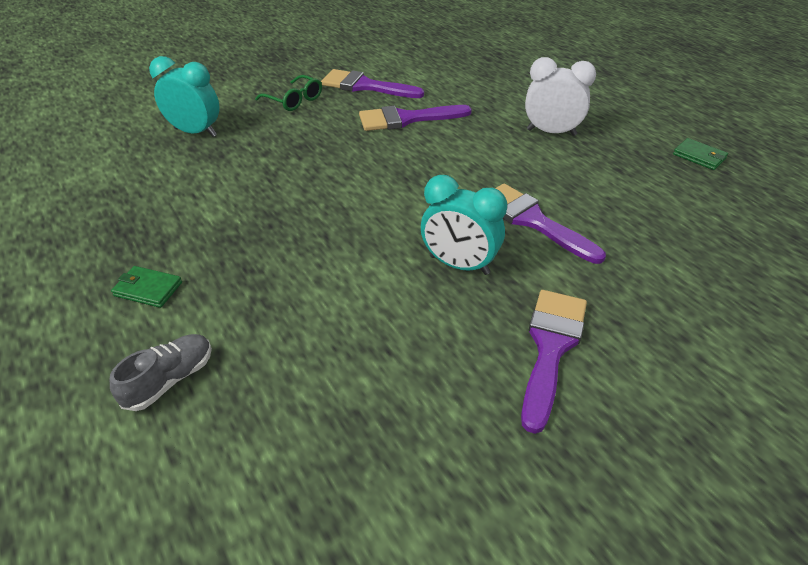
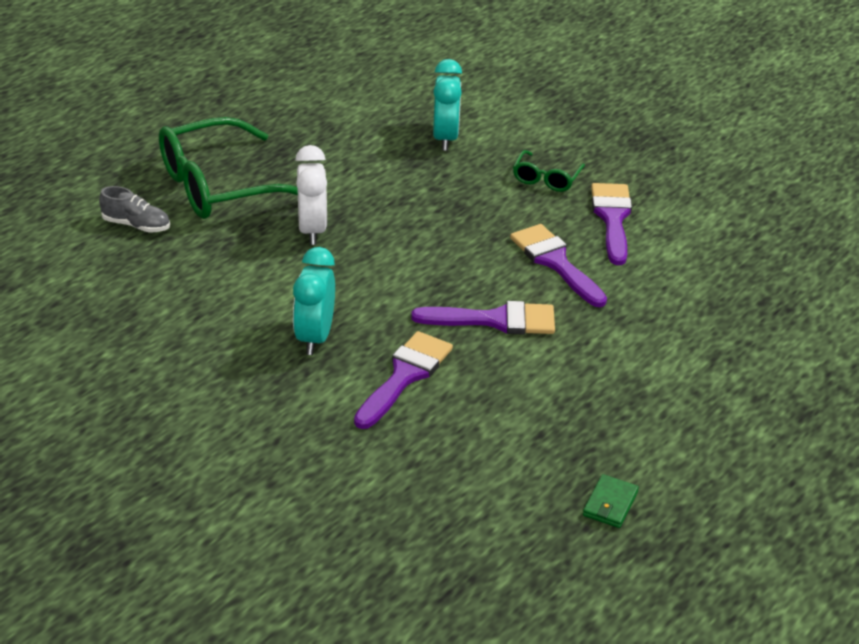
camera: 70 degrees right, 5 degrees down
(148, 289) = (219, 186): green wallet -> green glasses
(550, 347) = (230, 402): purple brush -> purple brush (495, 320)
(551, 132) = (593, 375): white clock -> white clock (312, 230)

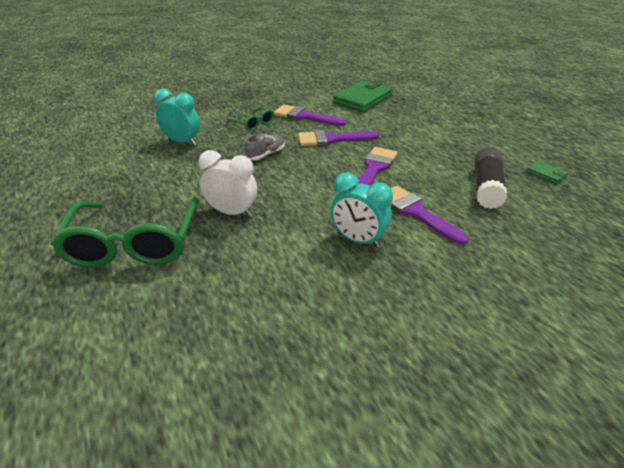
camera: 65 degrees left, 0 degrees up
(136, 225) = (140, 306): grey shoe -> grey shoe (266, 154)
(519, 438) = (486, 187): none -> black glue stick
(737, 263) = (362, 99): none -> green wallet

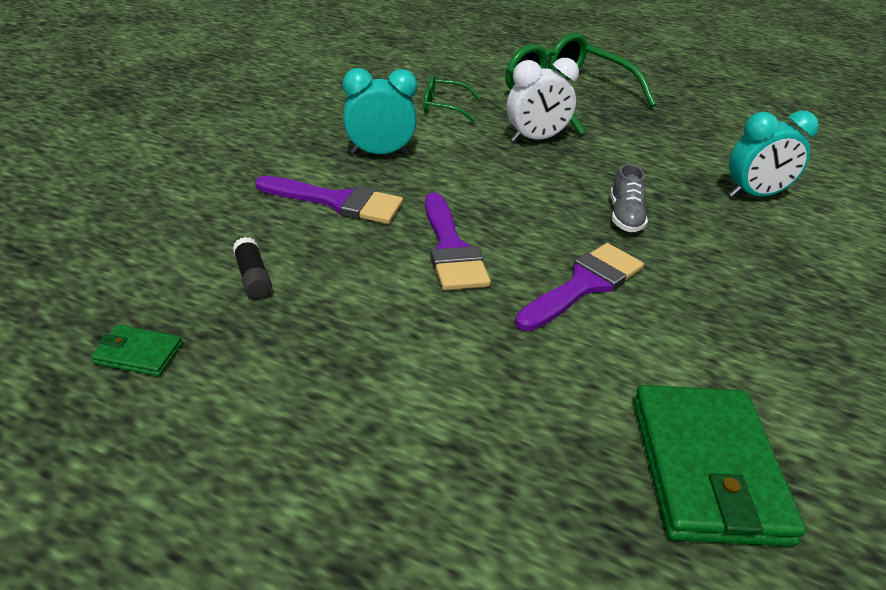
camera: 140 degrees right, 0 degrees up
(253, 124) = (748, 268): green glasses -> green glasses (444, 107)
(304, 116) = (712, 327): purple brush -> none
(486, 187) = (253, 277): black glue stick -> black glue stick, size x0.52

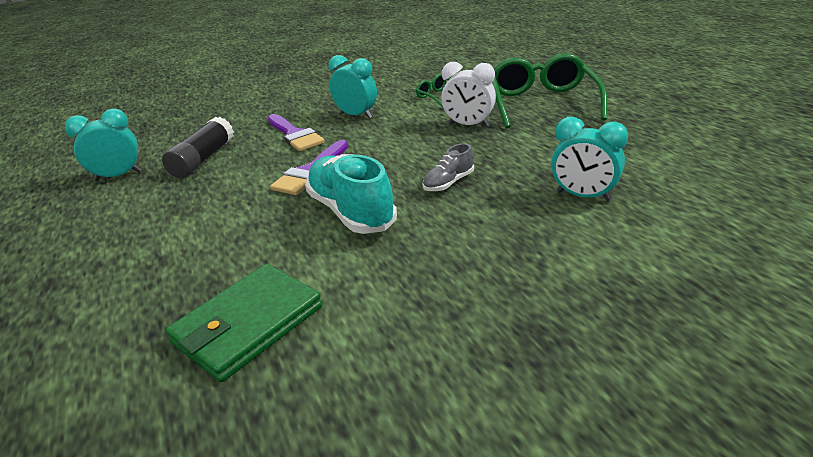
camera: 45 degrees right, 5 degrees down
(138, 354) = (118, 176): green wallet -> turquoise clock
(253, 277) = (203, 159): black glue stick -> black glue stick, size x1.93
(584, 285) = (351, 211): purple brush -> turquoise shoe

